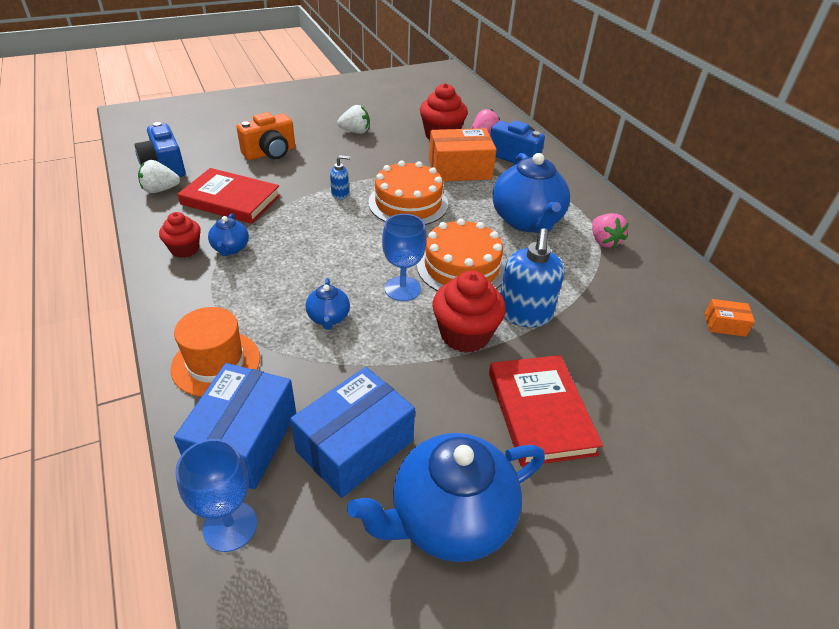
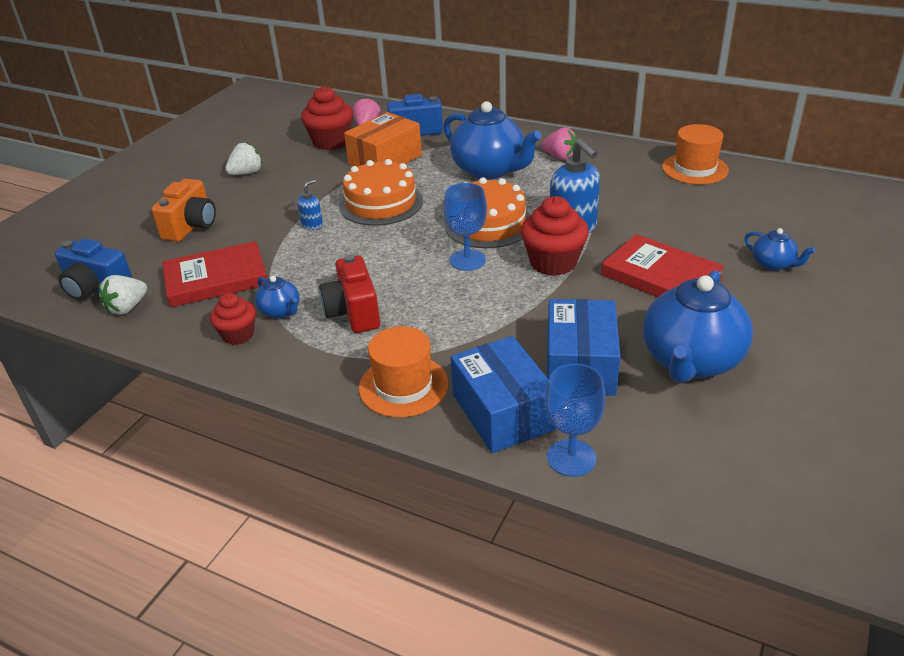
camera: 35 degrees left, 5 degrees down
(269, 280) = (353, 312): none -> red camera
(328, 318) = (442, 308): blue teapot -> blue teapot (773, 264)
(724, 325) = (695, 169): orange box -> orange hat

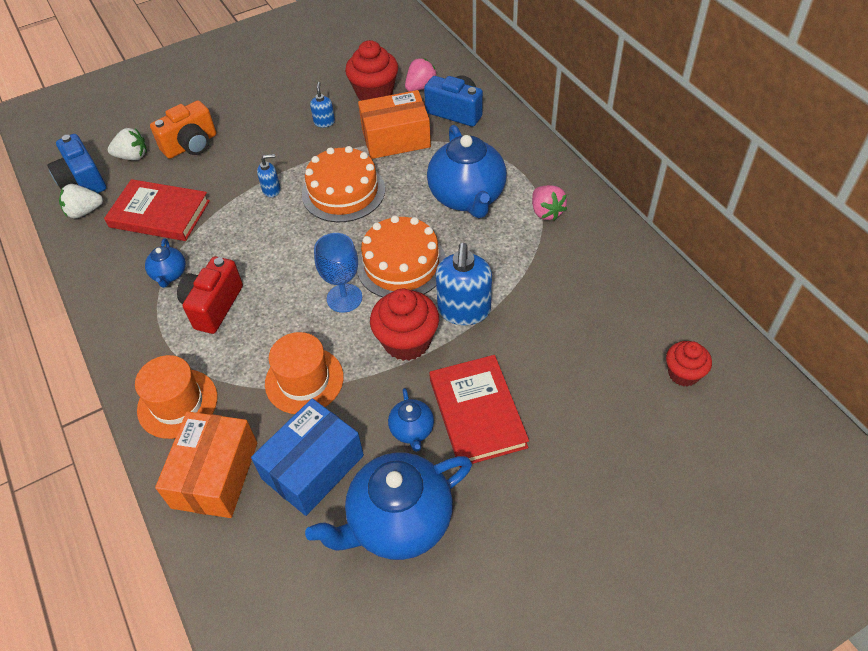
camera: 35 degrees right, 15 degrees up
(238, 335) = (124, 282): red cupcake -> red cupcake (683, 373)
(246, 173) = (279, 101): white strawberry -> white strawberry (132, 156)
(307, 171) = (324, 122): none -> blue soap dispenser
(502, 412) = (215, 475): blue box -> orange box
(571, 458) = (216, 552): blue goblet -> none
(695, 169) = (658, 296): orange hat -> orange hat (304, 380)
(773, 264) = (593, 461): blue teapot -> blue teapot (412, 430)

